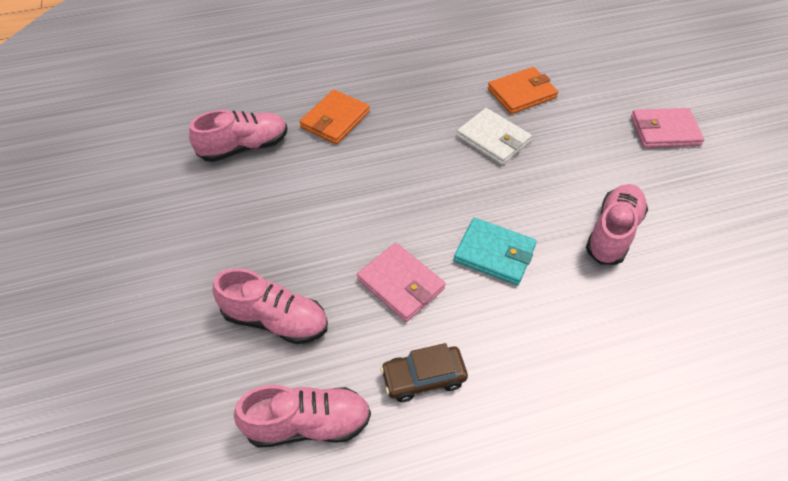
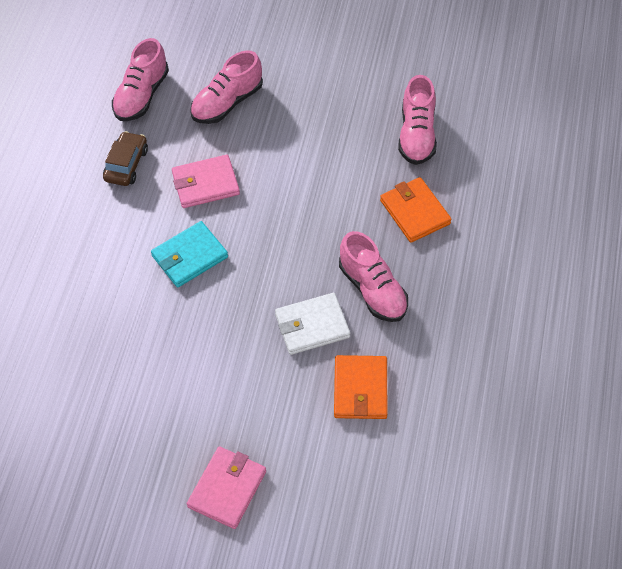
camera: 120 degrees right, 5 degrees up
(613, 233) = (149, 353): pink shoe -> pink shoe (372, 290)

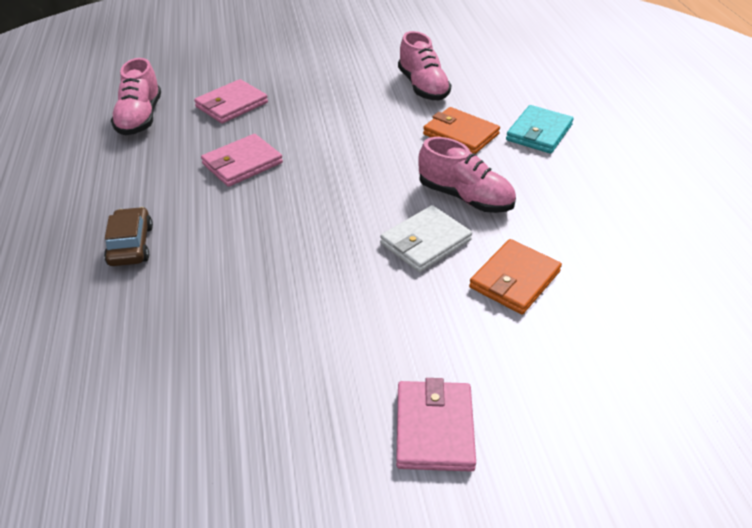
camera: 25 degrees left, 15 degrees down
(126, 164) = (148, 169): brown car -> brown car (131, 245)
(189, 256) = (257, 222): turquoise wallet -> turquoise wallet (539, 132)
(227, 103) = (231, 105): pink shoe -> pink wallet
(360, 389) = (514, 279): orange wallet -> orange wallet turned 60 degrees clockwise

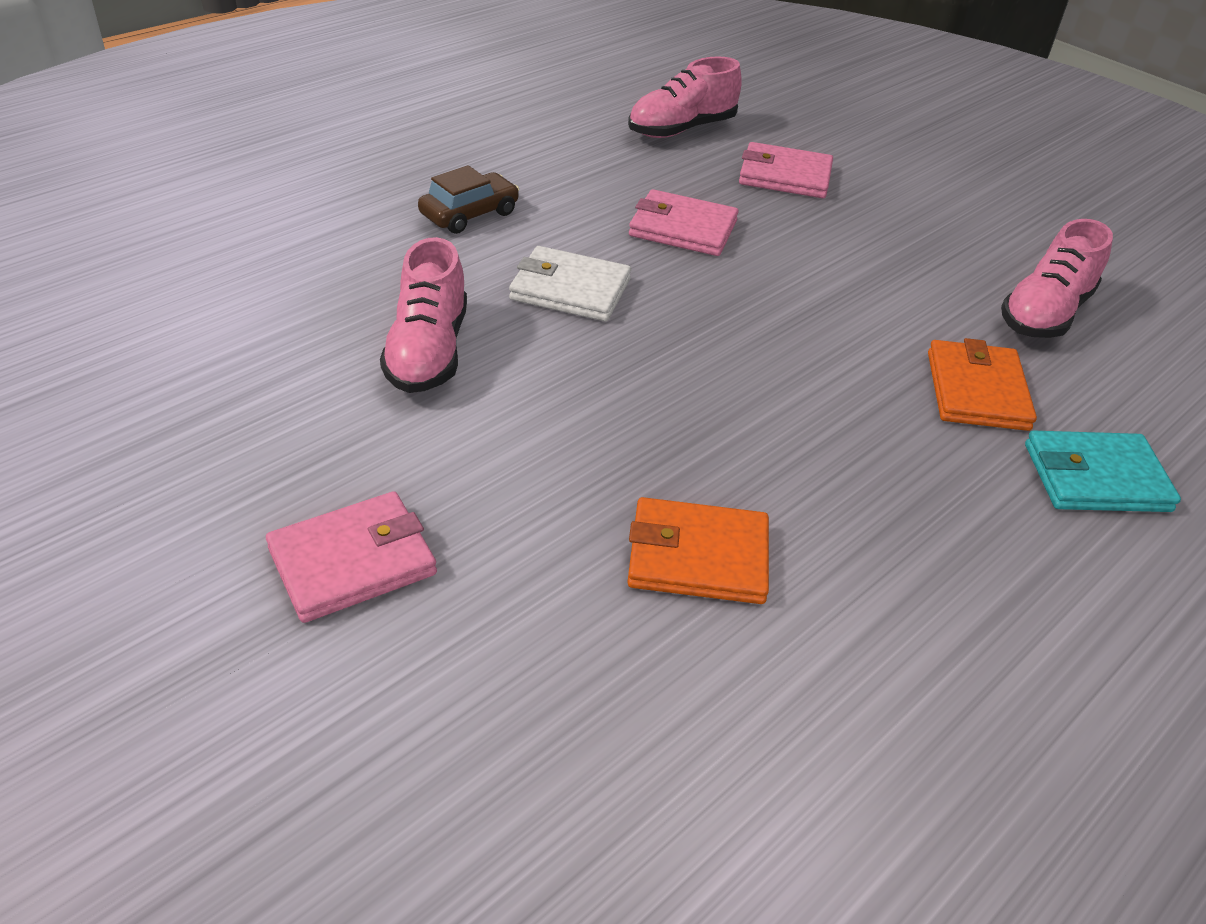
camera: 55 degrees right, 0 degrees up
(425, 242) = (692, 436): white wallet -> white wallet (570, 289)
(465, 197) = (830, 444): pink shoe -> pink shoe (428, 352)

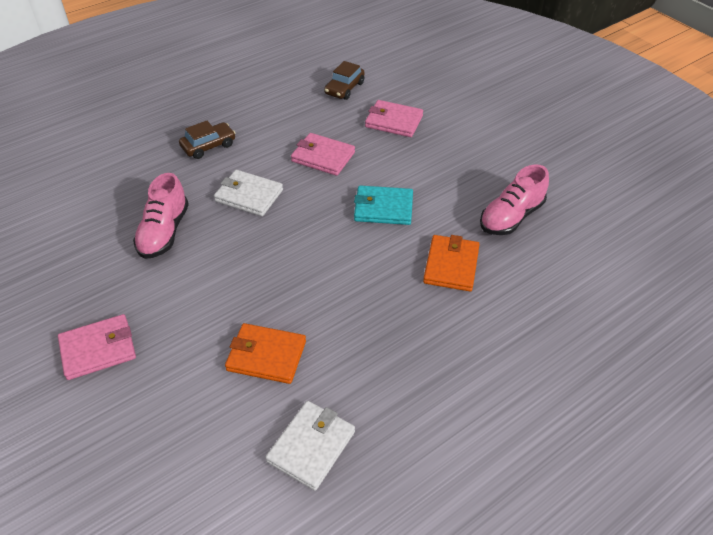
camera: 10 degrees right, 5 degrees up
(681, 129) = (344, 88): pink shoe -> brown car
(848, 719) = (311, 446): none -> white wallet
(1096, 477) = (496, 321): turquoise wallet -> turquoise wallet (383, 208)

